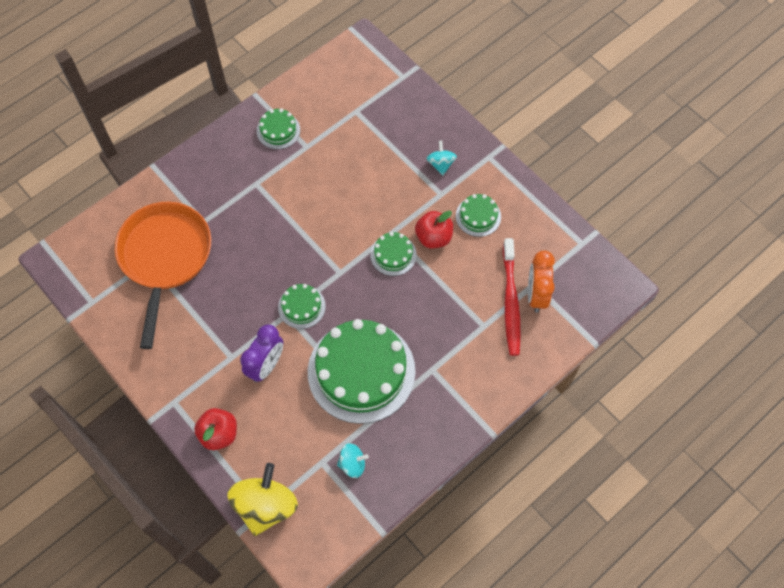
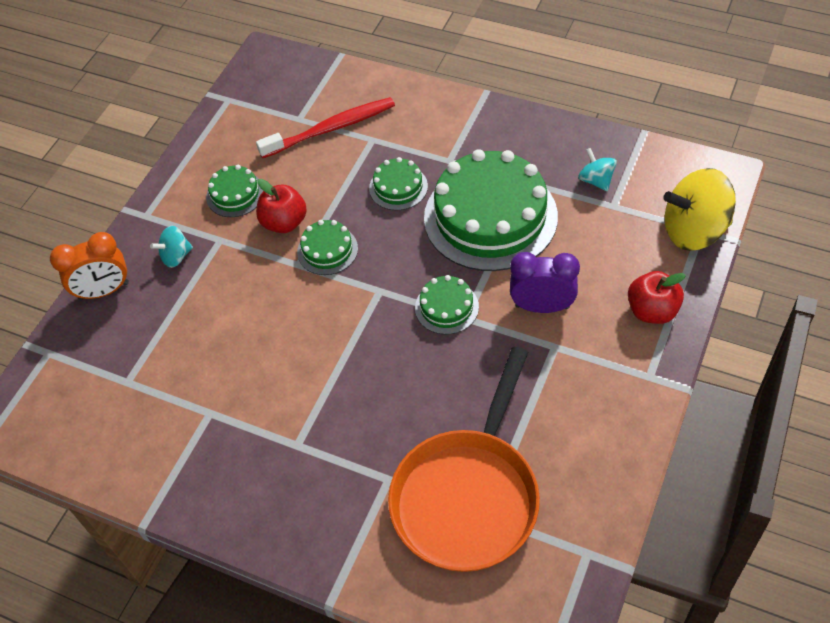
camera: 110 degrees left, 10 degrees down
(165, 257) = (468, 496): orange pan -> orange pan turned 45 degrees counterclockwise
(278, 130) = (196, 460): green cake -> green cake (398, 187)
(536, 295) = (311, 112): orange clock -> orange clock (104, 291)

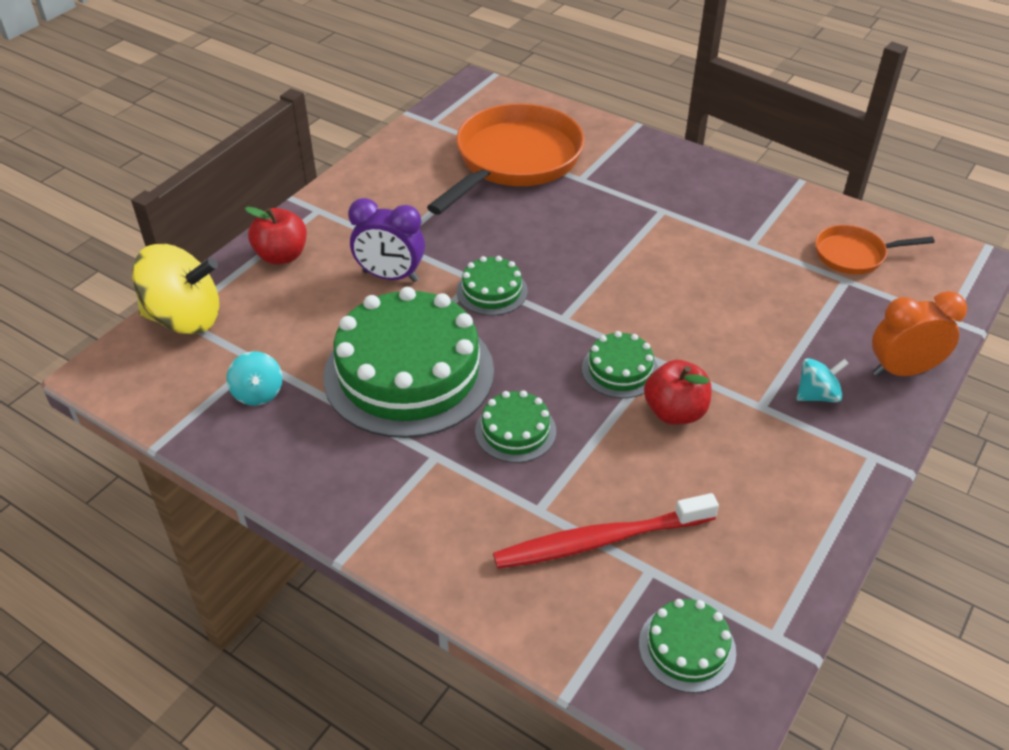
camera: 175 degrees left, 10 degrees down
(112, 416) = (854, 255): none -> orange pan
(235, 194) = (746, 463): green cake -> green cake (687, 648)

